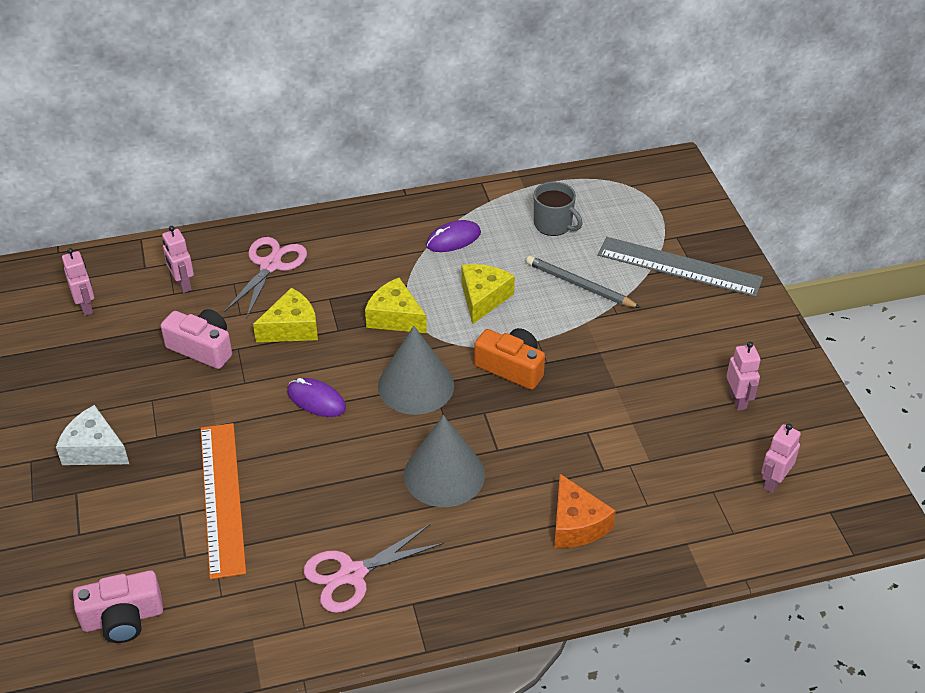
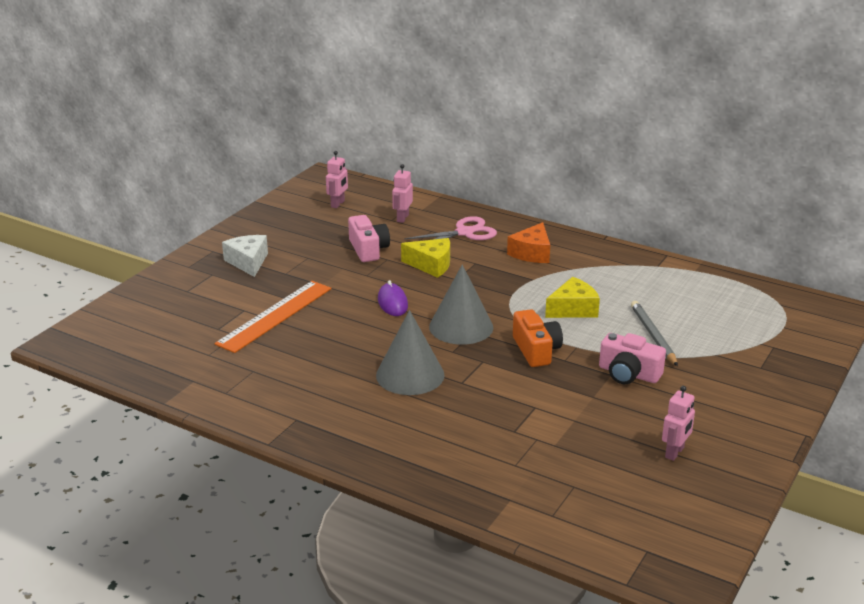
camera: 45 degrees right, 15 degrees down
(123, 618) = (151, 335): pink camera -> pink camera (628, 373)
(352, 574) = (286, 387): pink scissors -> none
(395, 317) = (500, 290): yellow cheese -> none
(453, 239) = (600, 273): purple mouse -> none
(553, 225) = (685, 297): grey mug -> none
(576, 524) = (451, 445): orange cheese -> orange cheese (532, 253)
(679, 266) = (748, 362): grey ruler -> none
(773, 481) = (629, 508): pink robot -> none

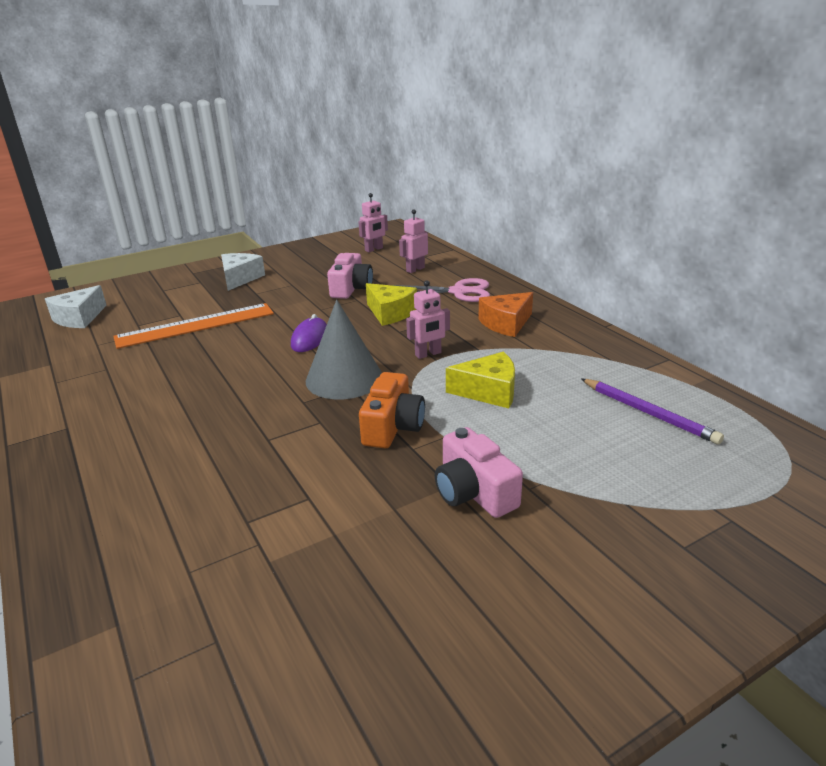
camera: 30 degrees right, 0 degrees up
(147, 336) = (79, 318): none -> white cheese
(410, 375) = (229, 414): grey cone -> none
(653, 335) = (558, 450): grey pencil -> none
(675, 452) = (415, 646): pink robot -> pink robot (428, 354)
(685, 297) = (648, 413): none -> purple pencil

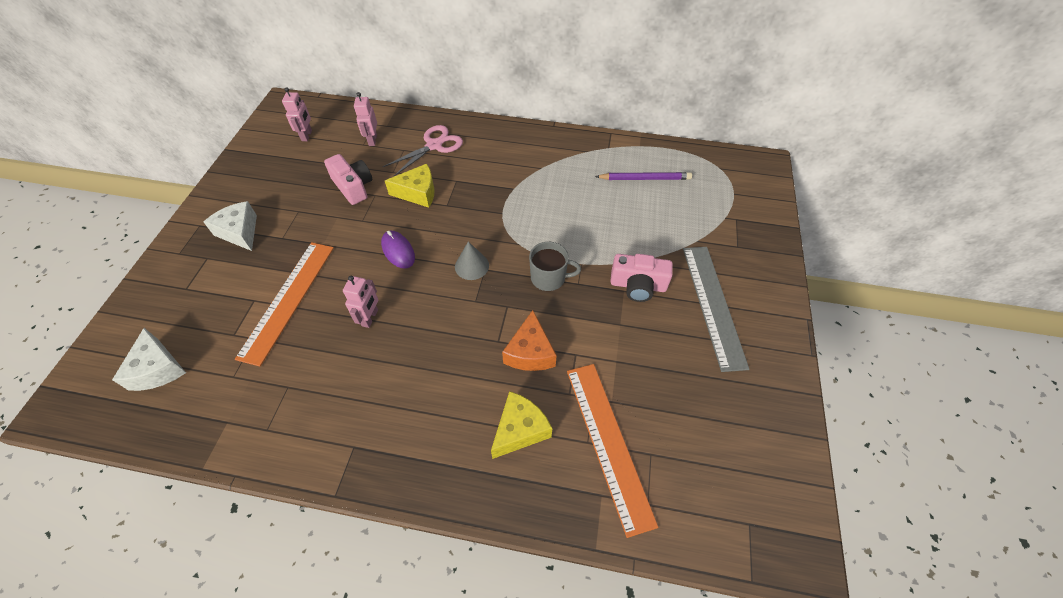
camera: 50 degrees left, 25 degrees up
(202, 590) = (608, 443): none -> orange ruler
(344, 378) = (472, 266): grey cone -> grey cone, size x0.57
(392, 427) = (549, 278): orange camera -> grey mug
(428, 354) = (492, 212): pink robot -> pink robot (370, 318)
(489, 391) = (561, 217): yellow cheese -> yellow cheese (520, 429)
(506, 324) = (501, 157): orange cheese -> orange cheese (530, 352)
(539, 575) = (713, 305): none -> grey ruler

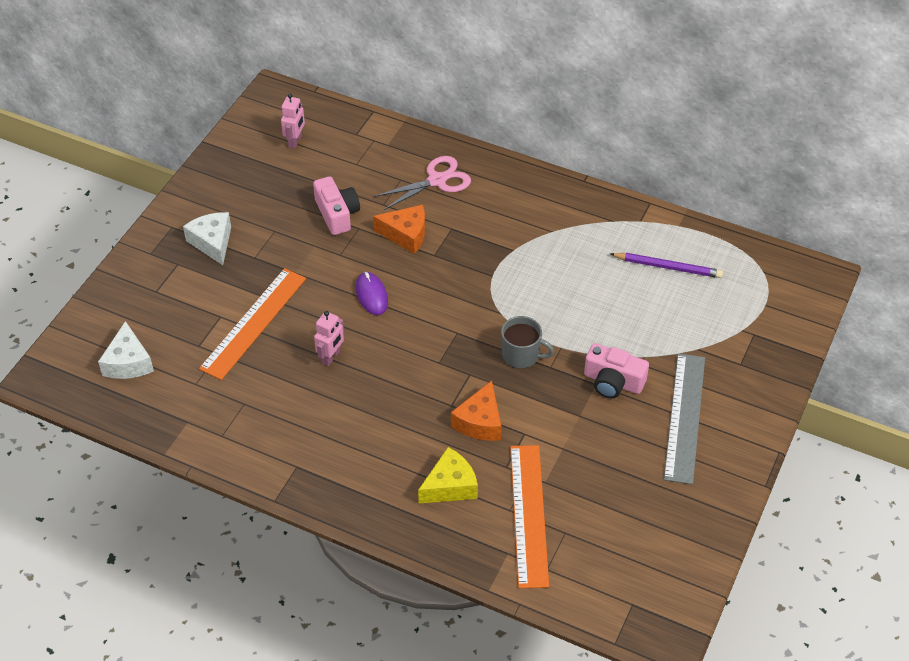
camera: 15 degrees right, 5 degrees down
(372, 140) = (368, 161): pink robot -> none
(418, 193) = (406, 234): yellow cheese -> orange cheese
(472, 266) = (444, 326): grey cone -> none

